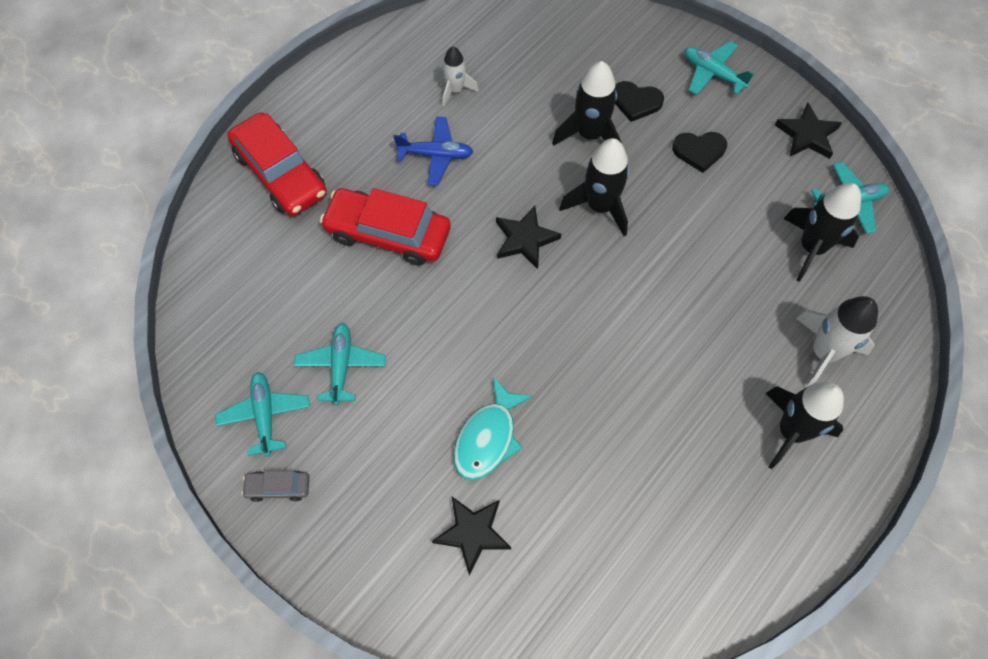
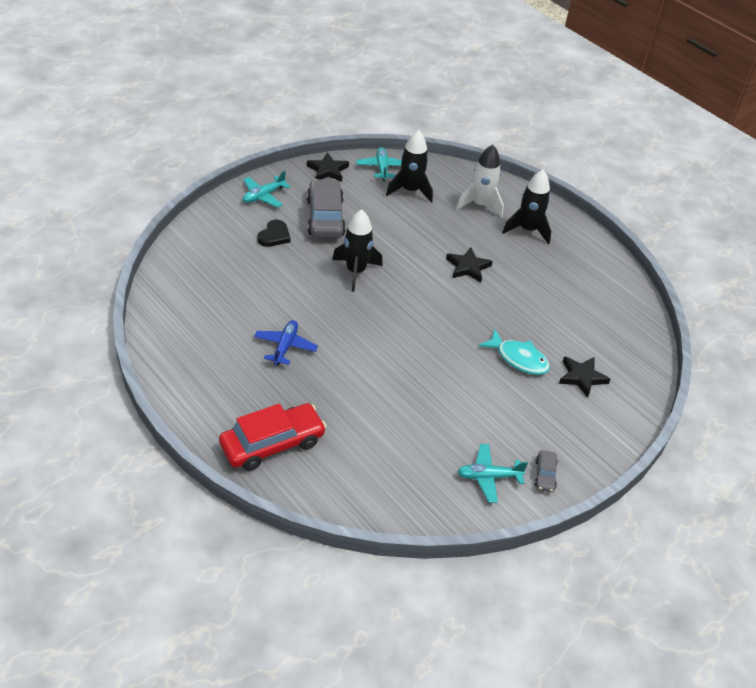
camera: 85 degrees left, 20 degrees down
(341, 365) = (455, 427): turquoise plane -> none
(388, 233) = (349, 385): red car -> none
(455, 90) = (227, 325): white rocket -> none
(525, 239) = (373, 313): black star -> black star (468, 267)
(589, 135) = (294, 263): black rocket -> none
(699, 151) = (325, 217): black heart -> grey car

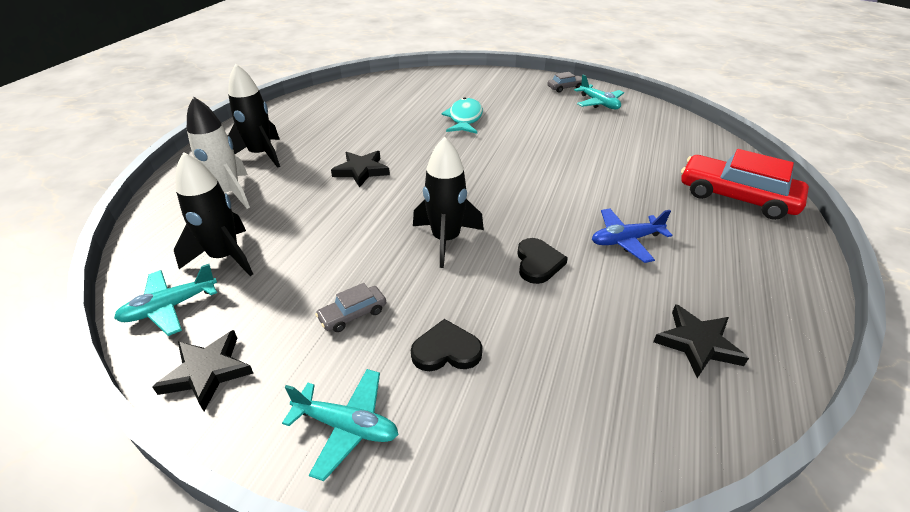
camera: 115 degrees left, 5 degrees down
(302, 297) = (538, 263): none -> black heart
(325, 217) = (353, 314): grey car -> grey car, size x0.46
(582, 377) = (453, 93): black star -> black star (697, 343)

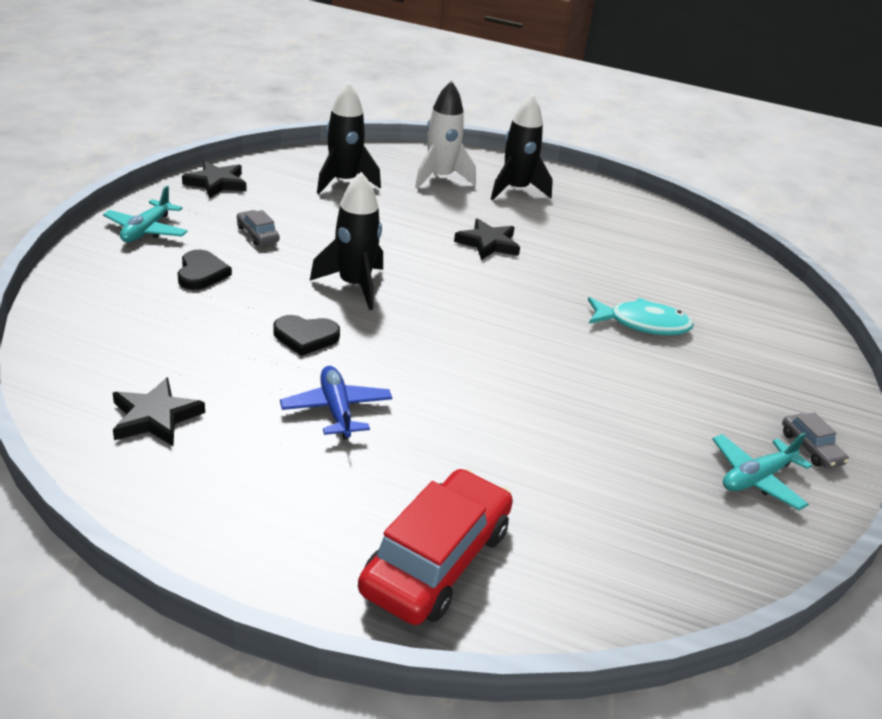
camera: 85 degrees right, 5 degrees down
(170, 307) = (287, 166): turquoise plane -> none

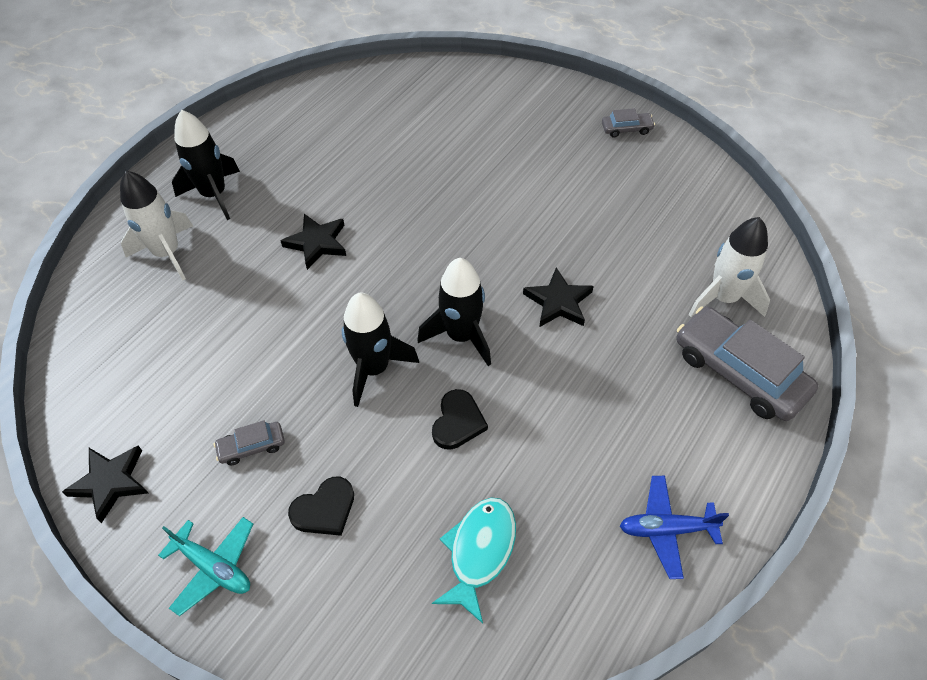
camera: 70 degrees left, 20 degrees up
(155, 417) = (571, 560): black star -> black star (558, 302)
(201, 273) = (324, 509): black heart -> black heart turned 135 degrees clockwise
(336, 410) = (568, 411): blue plane -> blue plane (666, 529)
(343, 182) = (149, 346): black rocket -> black rocket (461, 336)
(436, 560) = (739, 372): red car -> grey car
(558, 546) = (723, 298): none -> white rocket
(642, 324) = (469, 170): turquoise fish -> turquoise fish (479, 552)
(756, 478) = (656, 169): turquoise plane -> none

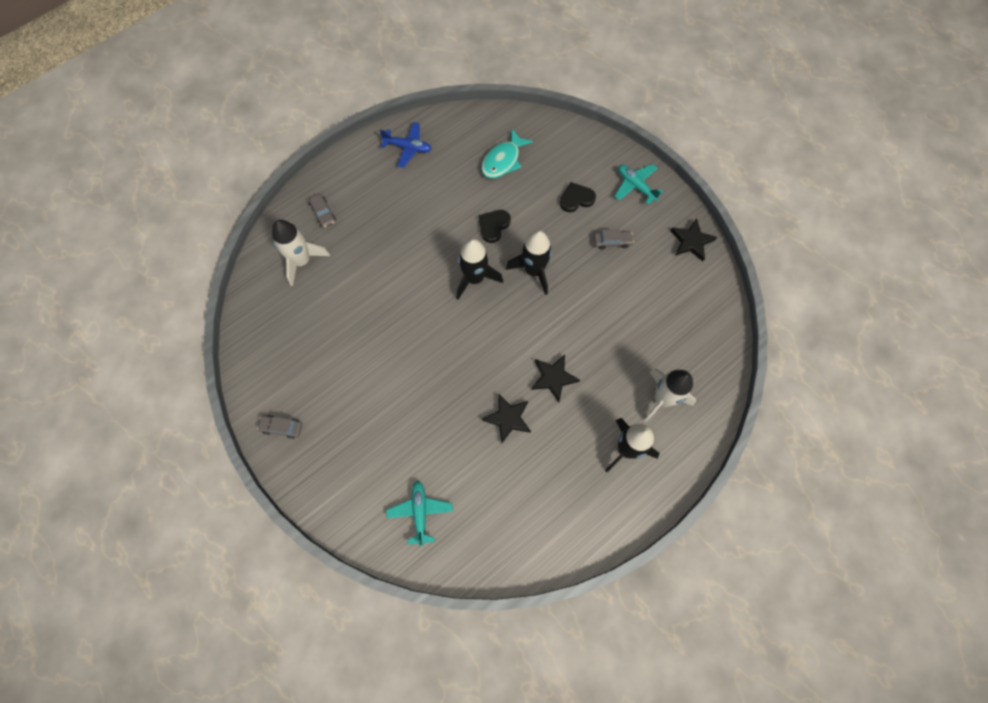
camera: 165 degrees left, 15 degrees up
(439, 99) = (420, 512): none -> turquoise plane
(558, 302) = (405, 286): black star -> black star (508, 418)
(739, 372) = (323, 213): grey car -> grey car, size x0.46

